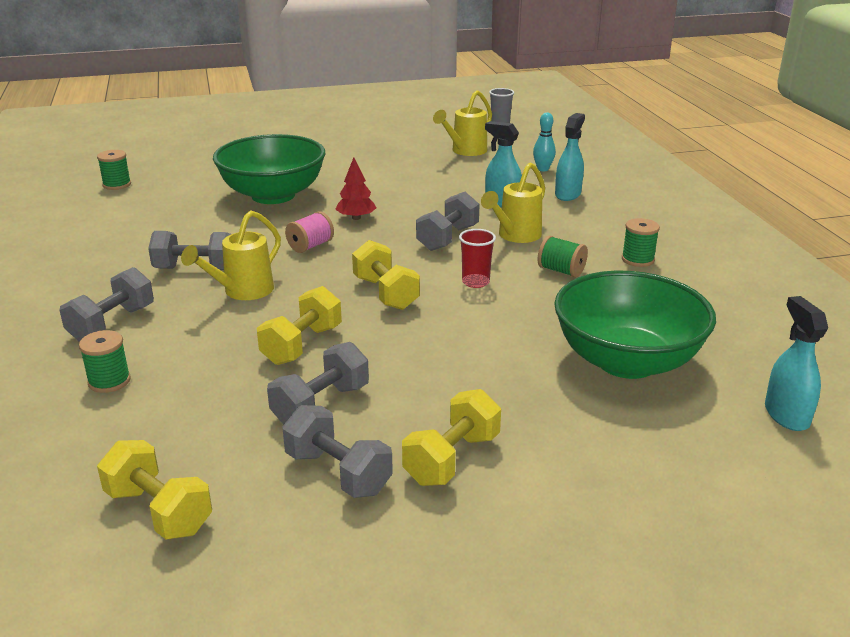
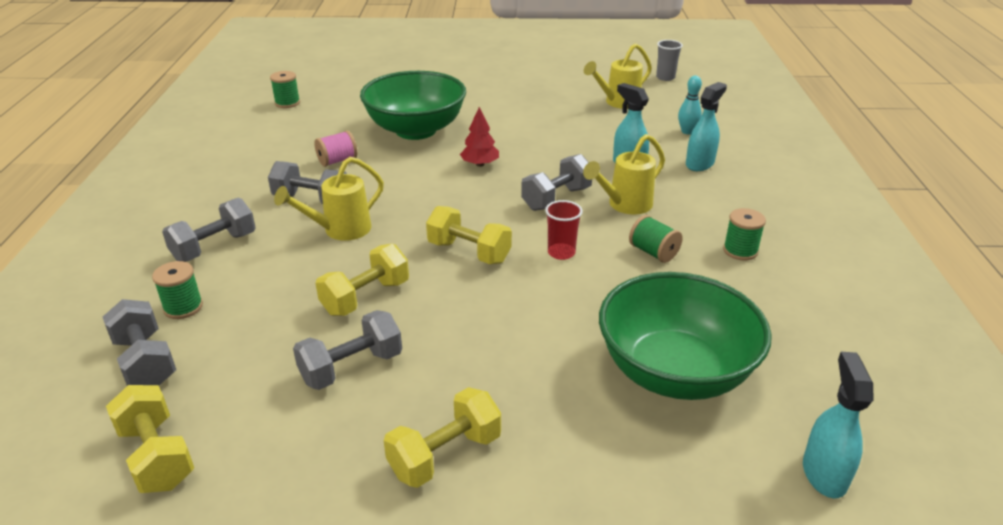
camera: 15 degrees right, 5 degrees up
(310, 246) = (424, 189): pink spool -> pink spool (337, 161)
(338, 473) = (331, 448): grey dumbbell -> grey dumbbell (146, 362)
(386, 293) = (469, 252): yellow dumbbell -> yellow dumbbell turned 45 degrees counterclockwise

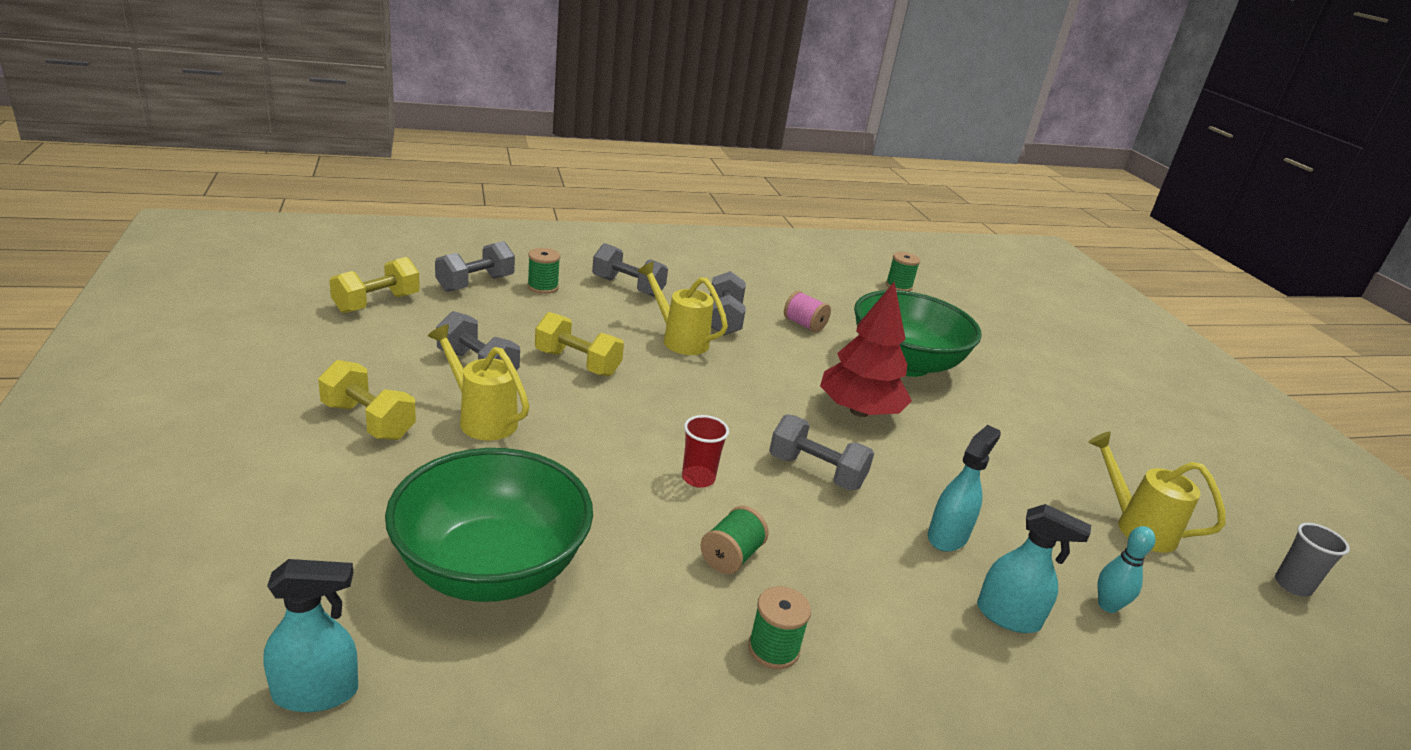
camera: 70 degrees right, 5 degrees down
(469, 252) = (673, 415): yellow dumbbell -> none
(480, 164) = (859, 411): red tree -> red tree, size x1.85
(625, 205) = (834, 531): yellow watering can -> yellow watering can (482, 419)

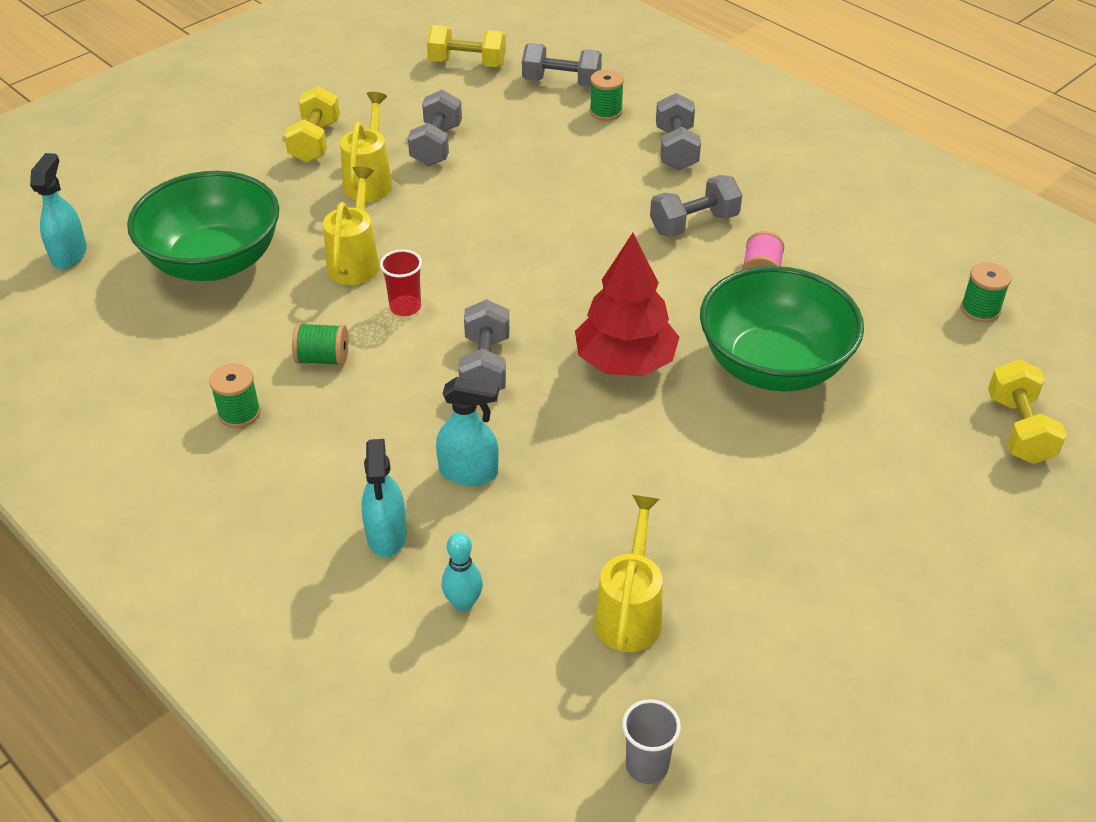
camera: 65 degrees right, 15 degrees up
(316, 692) = (69, 254): turquoise spray bottle -> turquoise spray bottle turned 135 degrees counterclockwise
(577, 363) = (501, 184): yellow dumbbell -> yellow dumbbell (1019, 429)
(679, 340) = (616, 215): yellow watering can -> yellow watering can (355, 261)

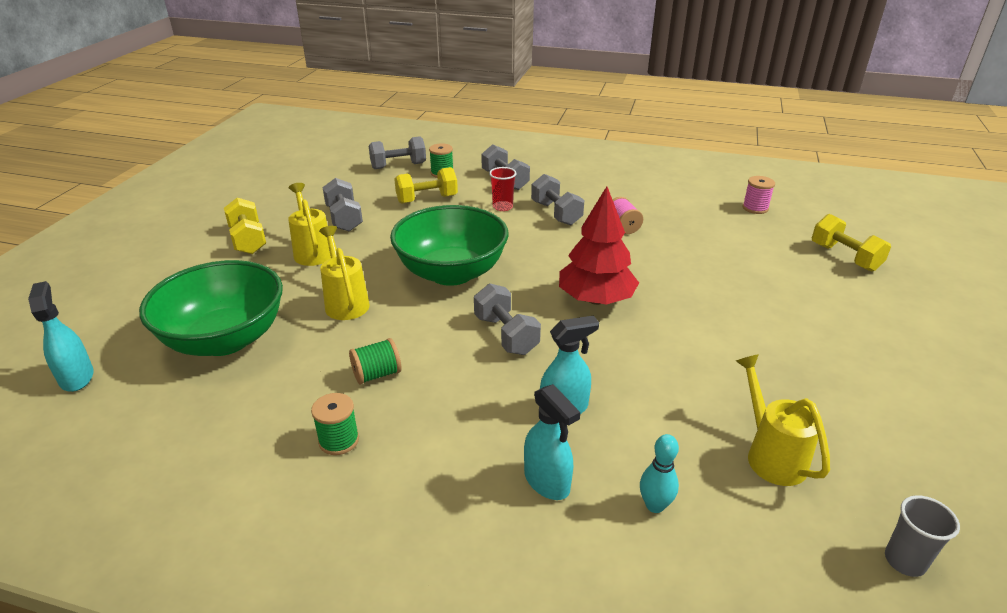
camera: 30 degrees left, 10 degrees down
(405, 307) = (411, 318): red cup -> red cup (502, 207)
(467, 63) = (324, 171): yellow dumbbell -> yellow dumbbell (427, 199)
(694, 224) = (556, 213): grey dumbbell -> grey dumbbell turned 60 degrees counterclockwise
(773, 366) = (684, 271): green bowl -> green bowl (451, 273)
(980, 310) = (755, 208): green spool -> pink spool

